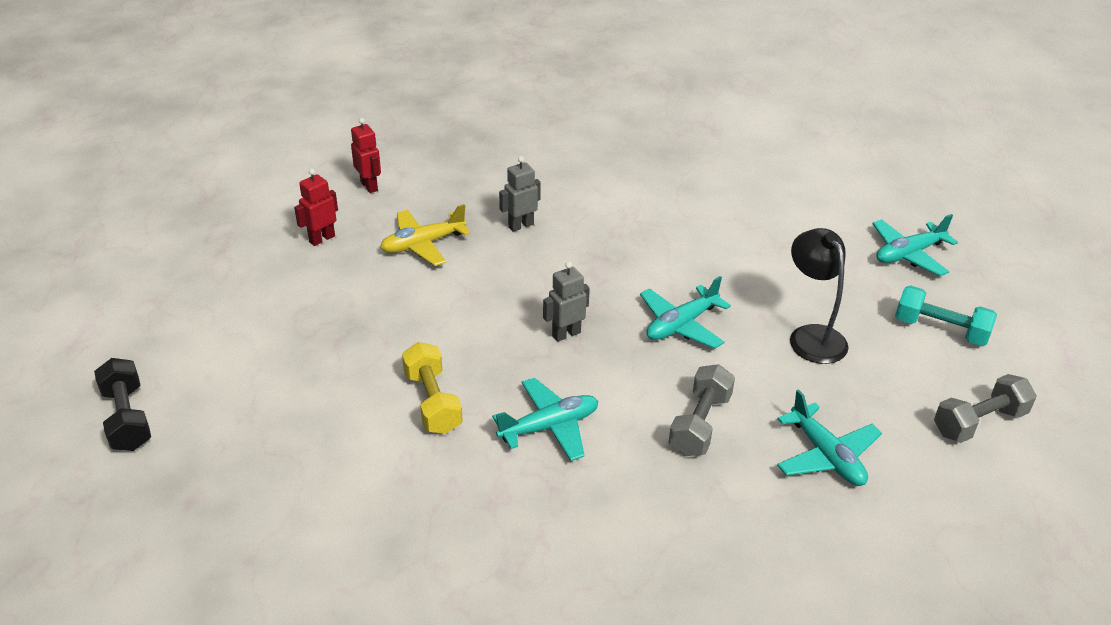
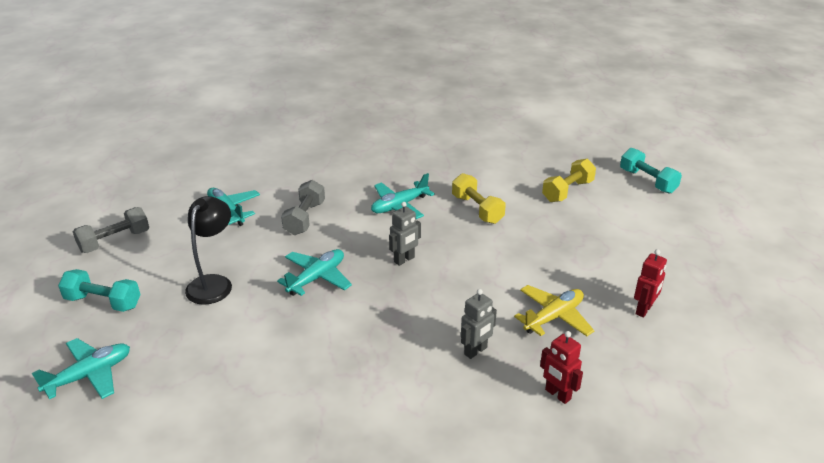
camera: 170 degrees right, 5 degrees down
(127, 418) = (647, 181): black dumbbell -> turquoise dumbbell
(271, 417) = (567, 191): none -> yellow dumbbell
(369, 186) = (651, 376): red robot -> red robot (557, 394)
(811, 336) = (213, 283): black lamp -> black lamp turned 135 degrees counterclockwise

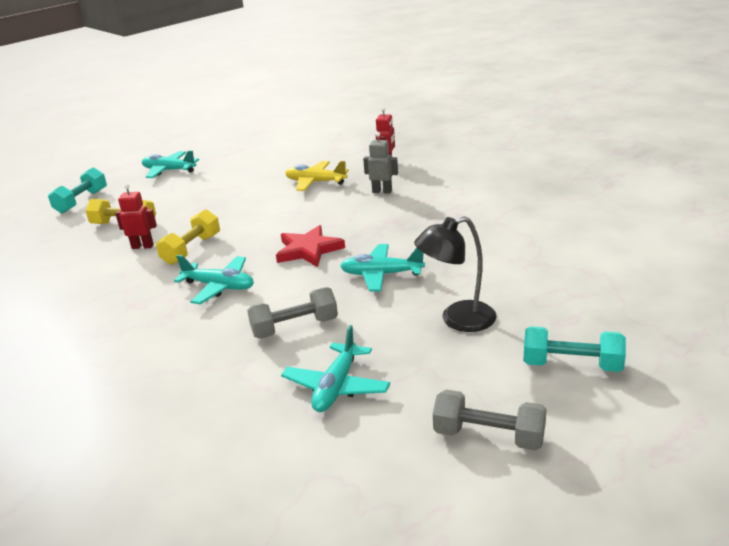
camera: 120 degrees left, 5 degrees down
(89, 375) = (638, 308): turquoise plane -> turquoise plane (169, 170)
(103, 302) = (572, 365): turquoise dumbbell -> turquoise dumbbell turned 60 degrees counterclockwise
(404, 260) = (308, 250): grey robot -> red star
(644, 310) = (275, 164): red robot -> red robot (142, 246)

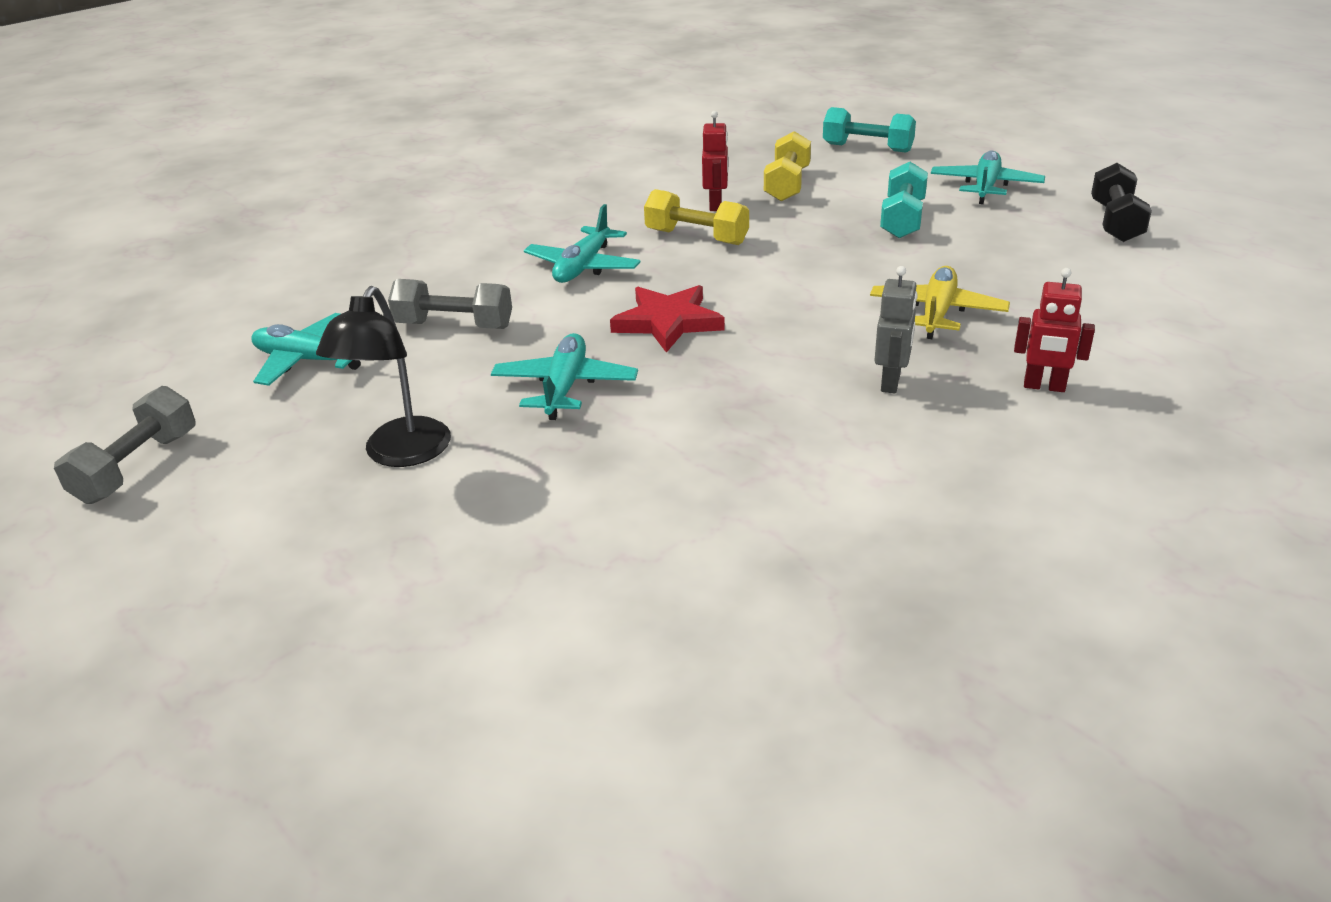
camera: 90 degrees right, 5 degrees up
(232, 145) = (1115, 222): none -> black dumbbell
(295, 327) = (454, 326): grey dumbbell -> grey dumbbell turned 60 degrees counterclockwise
(457, 320) = (400, 454): black lamp -> black lamp turned 150 degrees counterclockwise
(572, 365) = (220, 555): turquoise dumbbell -> turquoise dumbbell (902, 219)

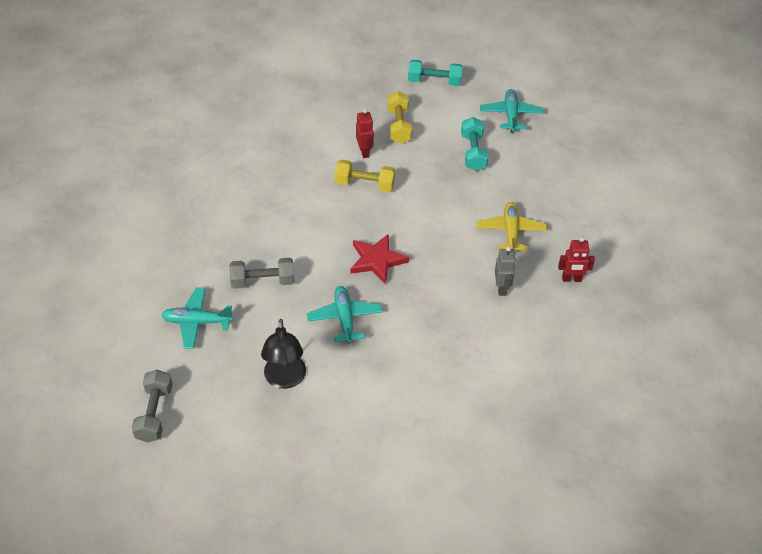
camera: 20 degrees left, 15 degrees up
(583, 267) = (311, 220): turquoise plane -> none
(1115, 222) = (584, 141): black dumbbell -> none

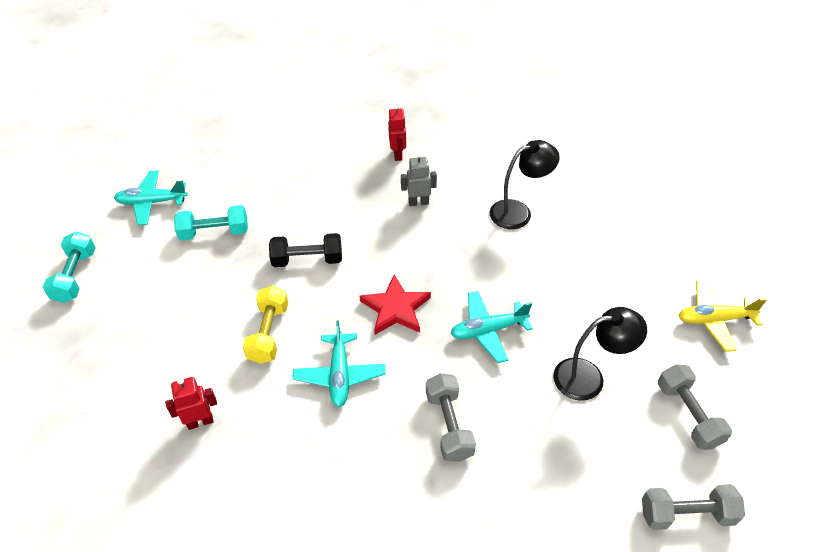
camera: 95 degrees left, 0 degrees up
(197, 322) = (532, 493): turquoise plane -> turquoise plane (339, 375)
(235, 442) = (688, 414): none -> grey dumbbell
(364, 152) = (208, 339): red robot -> red robot (200, 422)
(399, 126) = (160, 307): yellow dumbbell -> none
(437, 208) = (307, 260): none -> black dumbbell
(484, 365) = (518, 212): none -> black lamp
(510, 231) = (339, 198): yellow plane -> yellow plane (714, 319)

